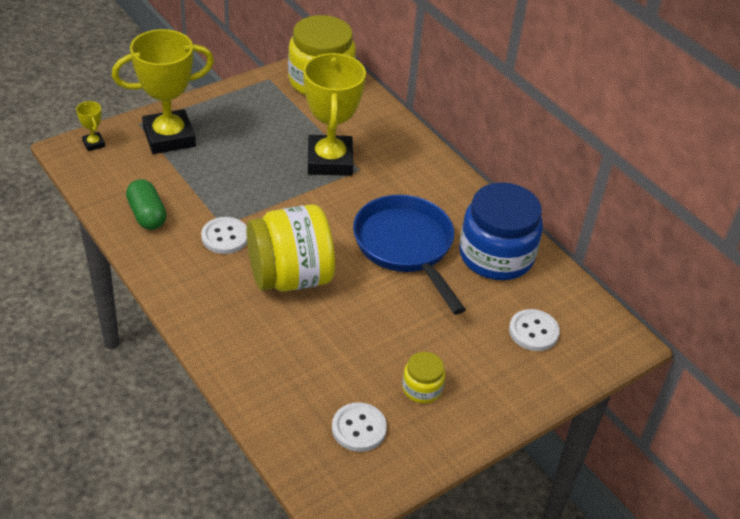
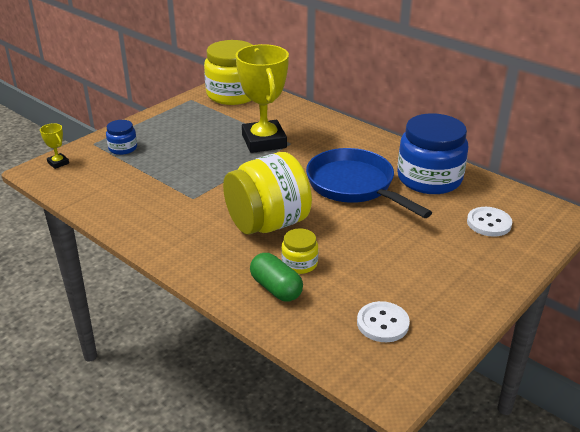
camera: 10 degrees left, 10 degrees down
(147, 215) = (124, 203): green capsule -> green capsule (276, 288)
(169, 137) = (123, 148): yellow trophy -> blue jar
(225, 237) = (199, 206): white button -> none
(422, 388) = (421, 281): yellow jar -> yellow jar (299, 263)

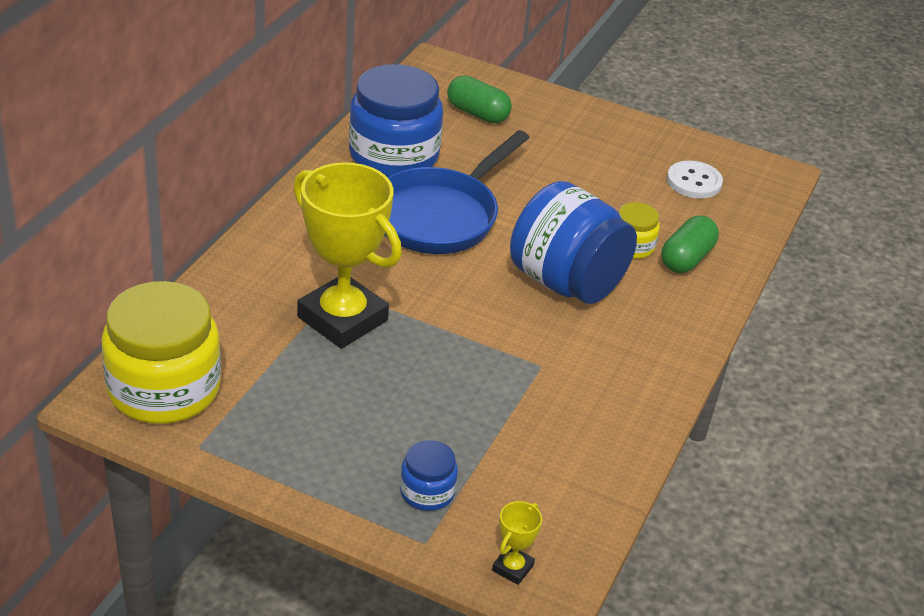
camera: 110 degrees left, 5 degrees up
(264, 141) = (342, 319): yellow trophy -> yellow trophy turned 75 degrees clockwise
(267, 224) = (566, 282): yellow jar -> blue jar
(489, 223) = (477, 113): white button -> green capsule

